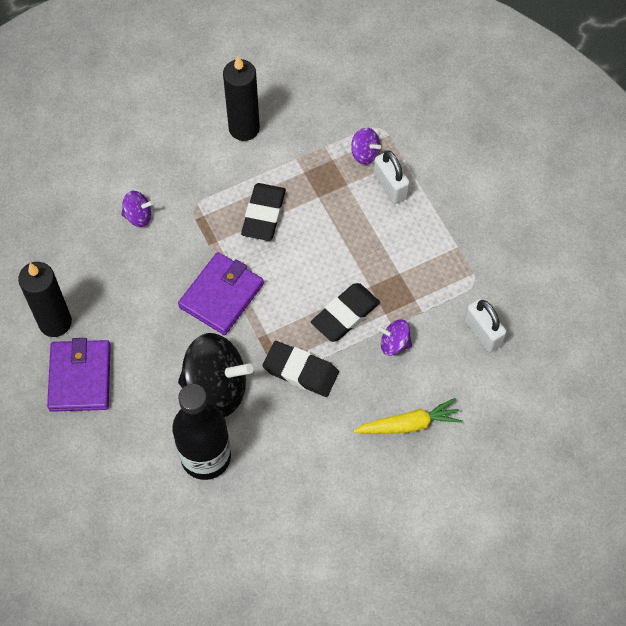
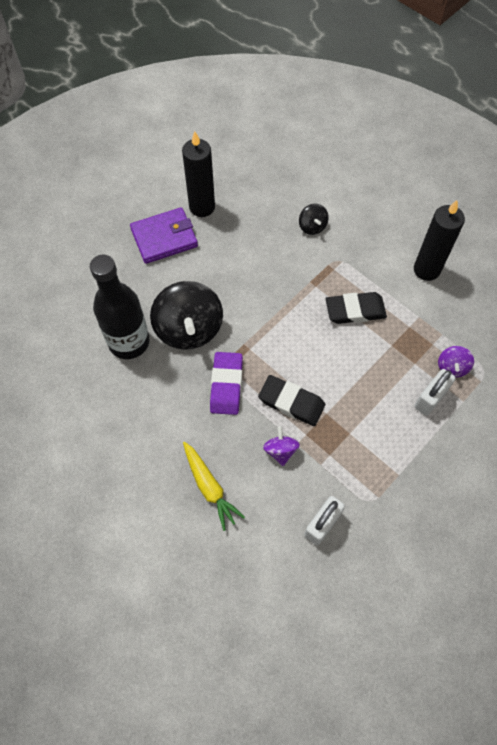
camera: 70 degrees right, 0 degrees up
(138, 216) = (312, 226): purple spinning top -> black spinning top
(221, 295) = (269, 305): purple wallet -> none
(300, 371) = (226, 385): black eraser -> purple eraser

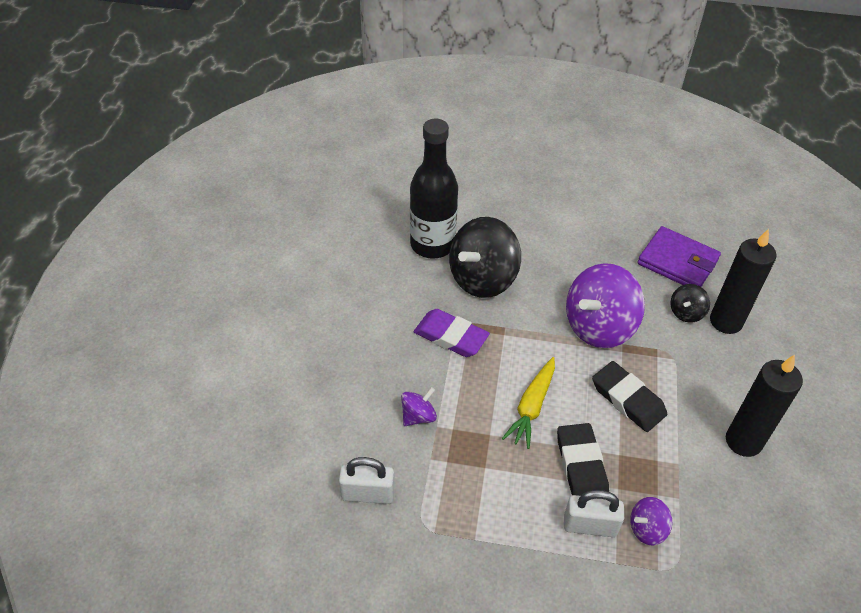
camera: 55 degrees right, 15 degrees down
(164, 238) = (557, 211): purple wallet -> purple wallet (677, 262)
(202, 207) = (616, 219): black candle -> black candle (726, 321)
(209, 487) = (339, 379): yellow carrot -> yellow carrot (531, 407)
(226, 385) = (451, 336): purple eraser -> purple eraser turned 60 degrees clockwise
(286, 285) = (599, 326): none -> purple spinning top
(291, 402) = (476, 398): black eraser -> black eraser (581, 466)

